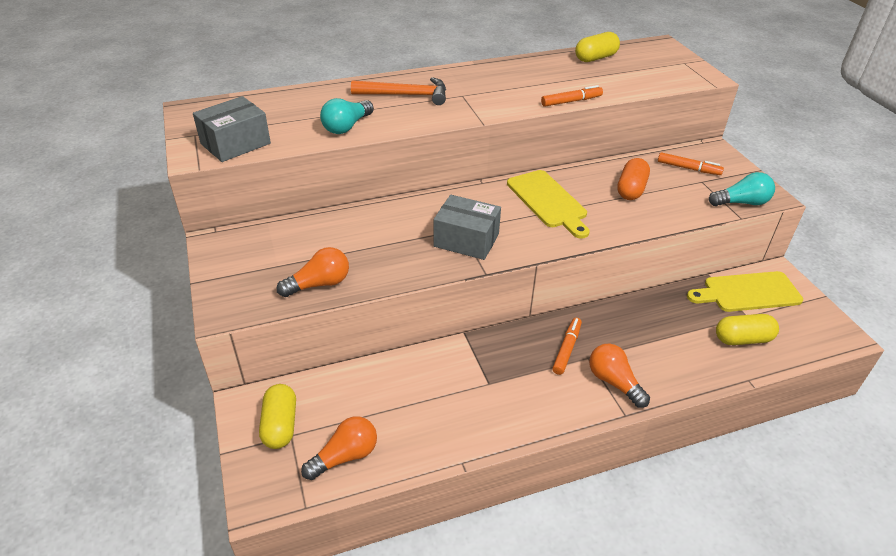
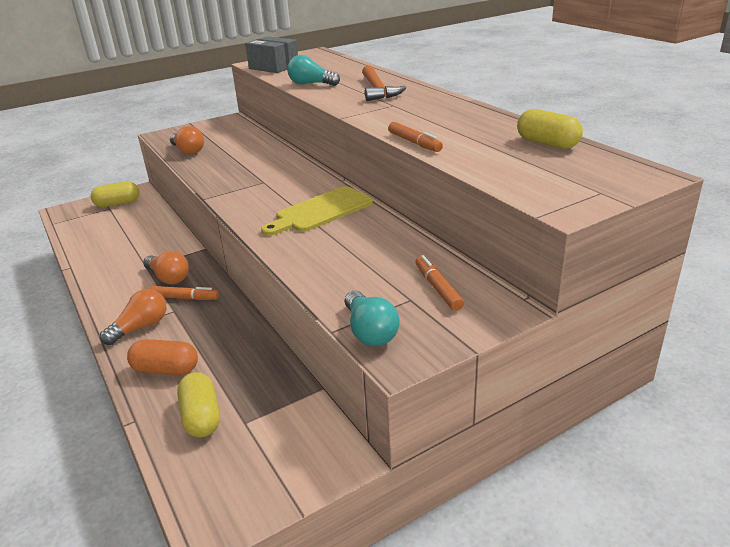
camera: 80 degrees right, 10 degrees down
(345, 456) = (87, 227): orange light bulb -> orange light bulb (168, 278)
(466, 240) = (248, 186): grey box -> none
(631, 189) = (365, 252): orange capsule -> orange capsule (166, 369)
(688, 168) = (438, 288): orange marker -> orange marker turned 150 degrees clockwise
(747, 292) = (292, 424): yellow cutting board -> none

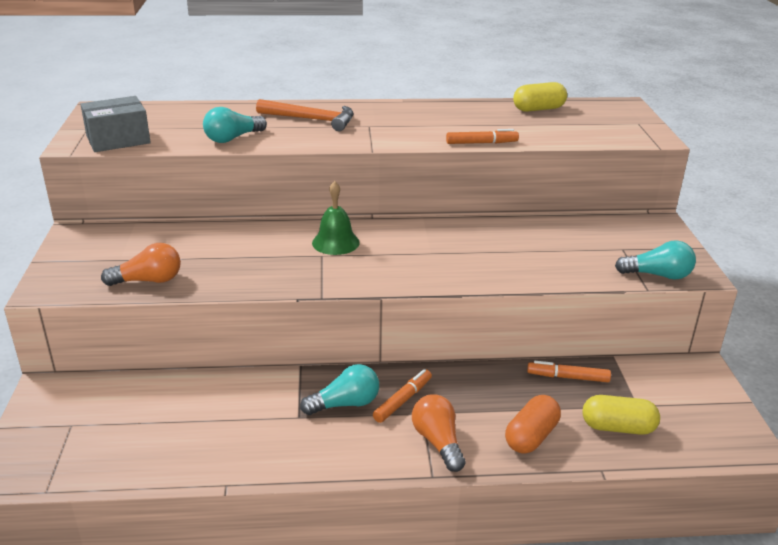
camera: 65 degrees left, 0 degrees up
(118, 204) = (66, 414): yellow capsule -> none
(168, 278) = (345, 404): orange light bulb -> turquoise light bulb
(287, 180) = (335, 242): none -> green bell
(321, 211) = (432, 243): yellow cutting board -> none
(438, 288) = (614, 235): orange marker -> orange marker (568, 377)

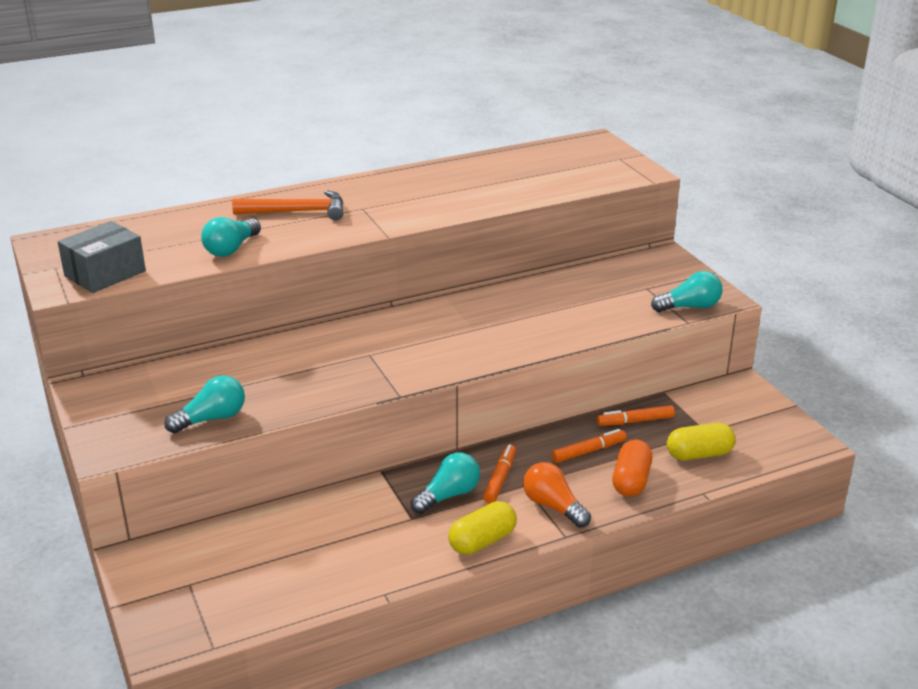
camera: 20 degrees left, 0 degrees up
(148, 281) = (211, 419): orange light bulb -> turquoise light bulb
(335, 242) = (374, 338): green bell -> none
(481, 143) = (488, 207): orange marker -> orange marker (588, 451)
(538, 109) = (517, 159): yellow capsule -> yellow capsule (482, 541)

